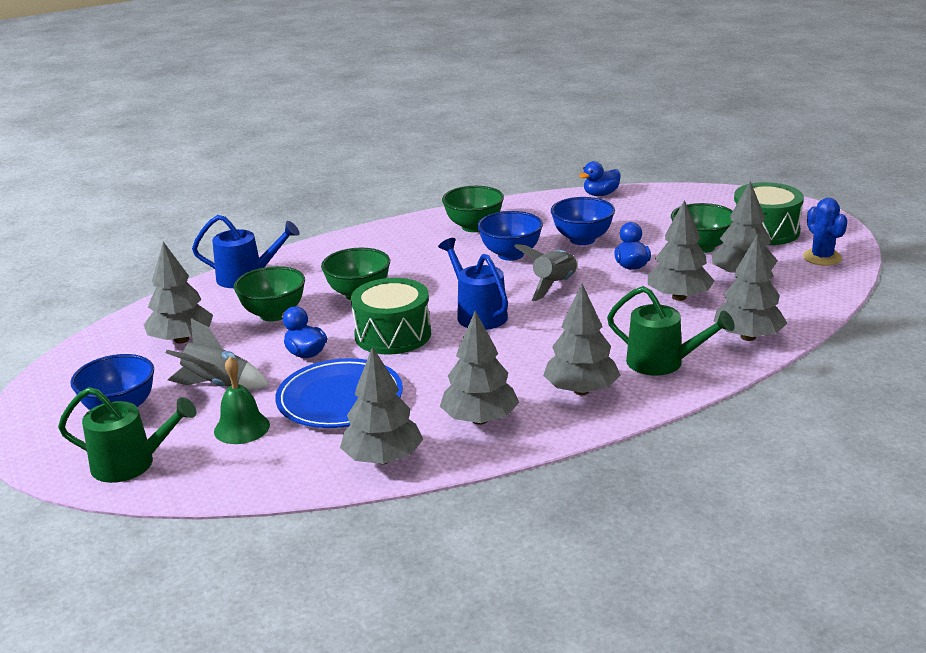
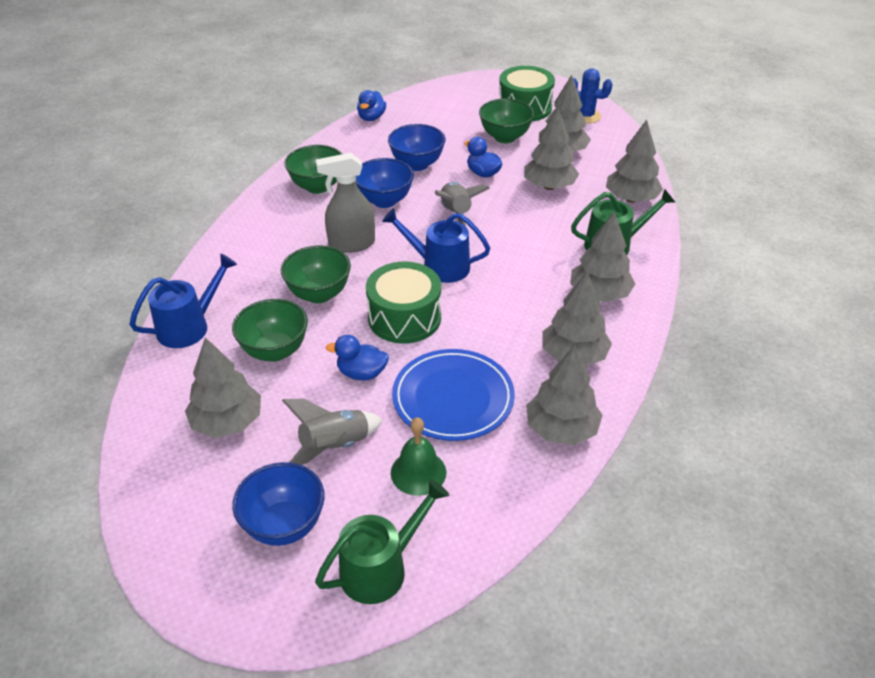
camera: 45 degrees left, 15 degrees up
(435, 273) = (351, 244): none -> grey spray bottle

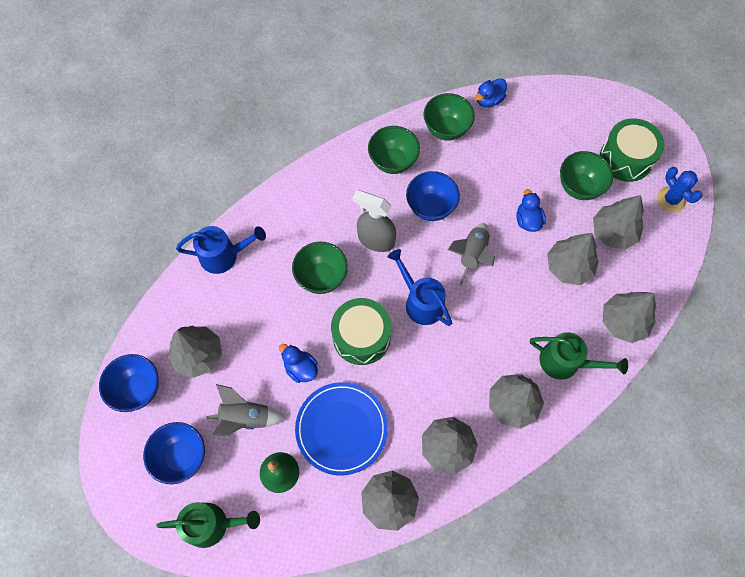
camera: 35 degrees right, 25 degrees up
(275, 351) = (261, 312): green bowl -> green bowl (446, 129)
(417, 164) = (484, 179): blue bowl -> blue bowl (138, 389)

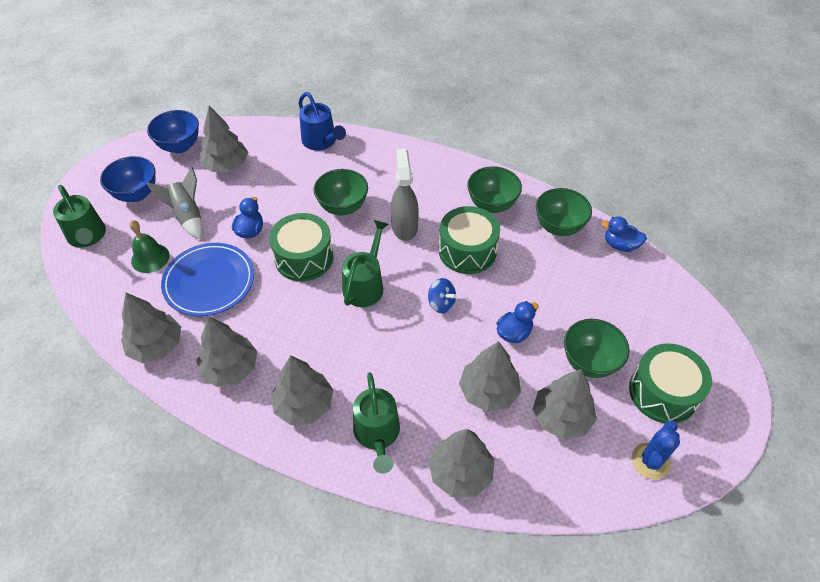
camera: 60 degrees right, 15 degrees down
(420, 301) = (365, 284): blue watering can -> green watering can
(430, 207) = (467, 251): blue bowl -> green drum
(472, 255) = (441, 303): grey rocket -> blue spinning top

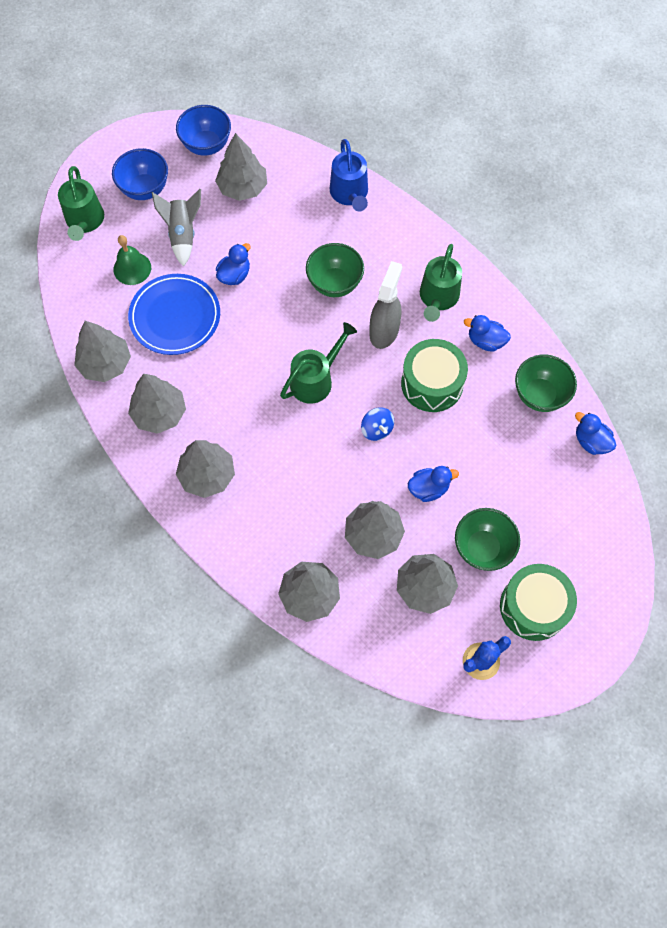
camera: 25 degrees right, 15 degrees up
(304, 258) = (272, 326): green drum -> none
(377, 435) = (256, 530): green watering can -> green watering can (438, 298)
(491, 205) = (485, 341): green bowl -> blue duck

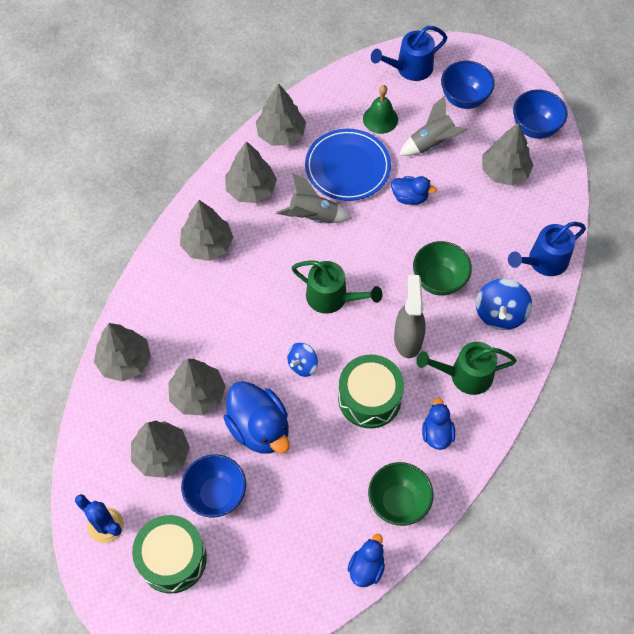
camera: 70 degrees right, 5 degrees down
(85, 222) = (409, 68): green watering can -> blue watering can
(218, 367) = (313, 217): none -> grey rocket
(384, 331) = (407, 339): grey spray bottle -> grey spray bottle turned 90 degrees counterclockwise
(388, 248) = (500, 313): none -> blue spinning top
(428, 488) = (259, 428): blue duck -> blue duck, size x1.79
(482, 548) = (216, 494): green bowl -> blue bowl

